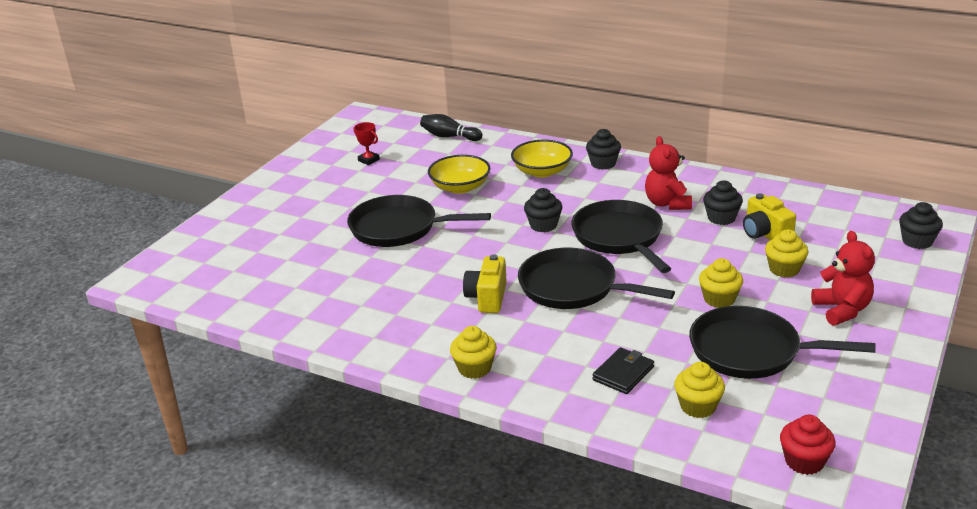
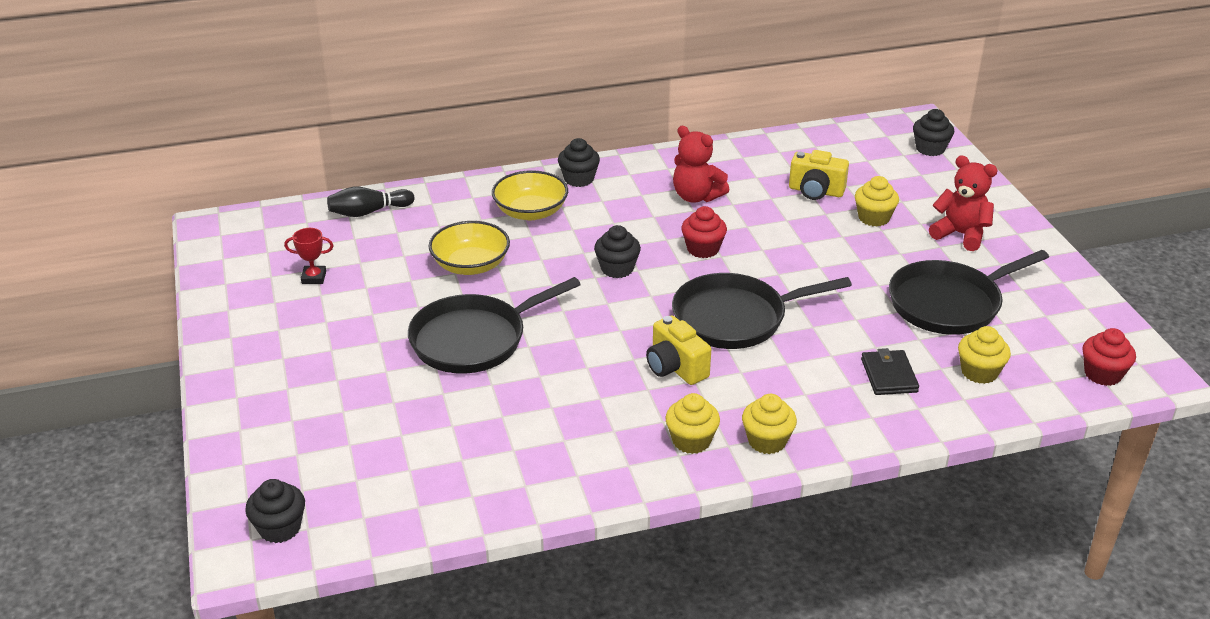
camera: 45 degrees left, 5 degrees up
(619, 237) = (703, 249): black pan -> red cupcake
(719, 299) = (864, 269): yellow cupcake -> yellow cupcake (691, 441)
(721, 218) = (761, 191): black cupcake -> black cupcake (280, 528)

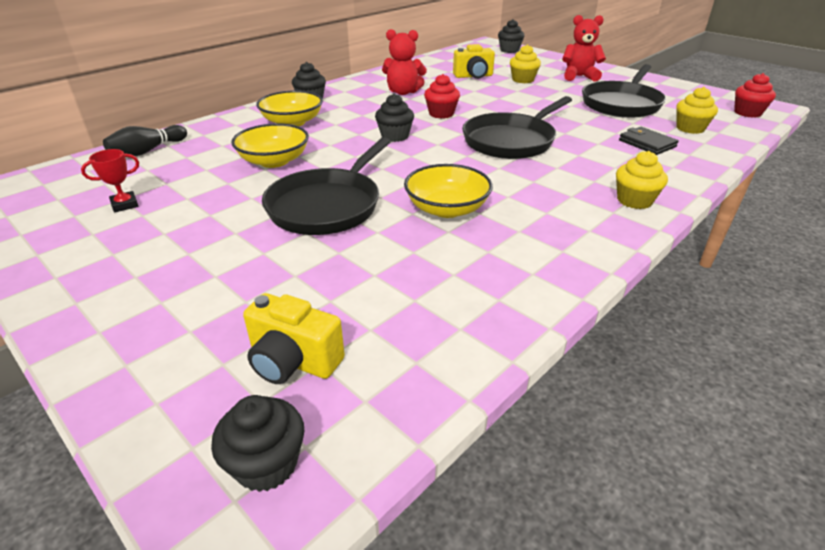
camera: 30 degrees left, 0 degrees up
(574, 382) = (447, 209): none -> yellow bowl
(675, 368) = (510, 178): yellow camera -> yellow camera (293, 361)
(691, 441) = (585, 218): yellow cupcake -> none

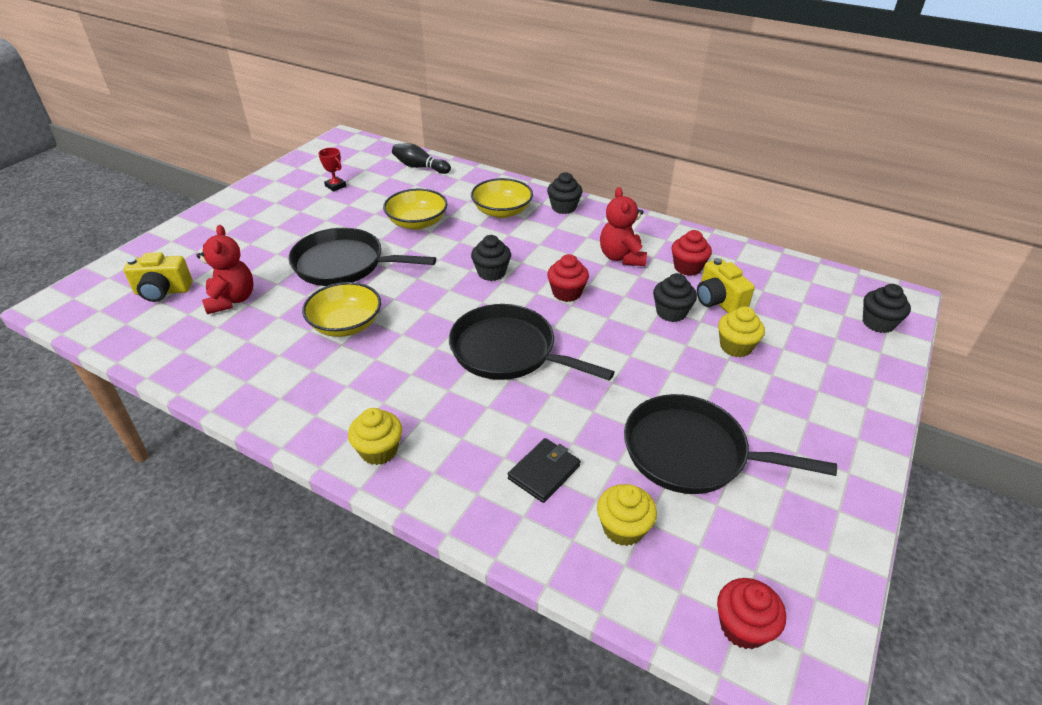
camera: 75 degrees right, 5 degrees up
(266, 464) = (91, 301): black cupcake -> black cupcake (671, 312)
(293, 361) = (163, 291): yellow camera -> yellow camera turned 105 degrees counterclockwise
(429, 77) = (687, 267): none -> red cupcake
(579, 76) = (796, 405): red teddy bear -> red teddy bear (232, 300)

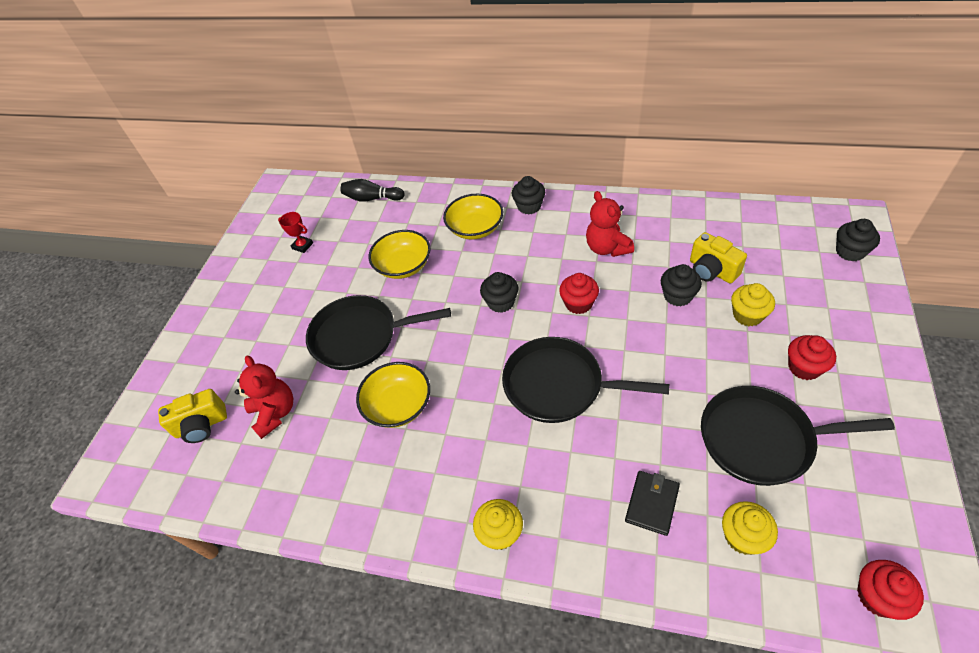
camera: 10 degrees left, 10 degrees up
(687, 267) = (669, 241): red cupcake -> red cupcake (804, 367)

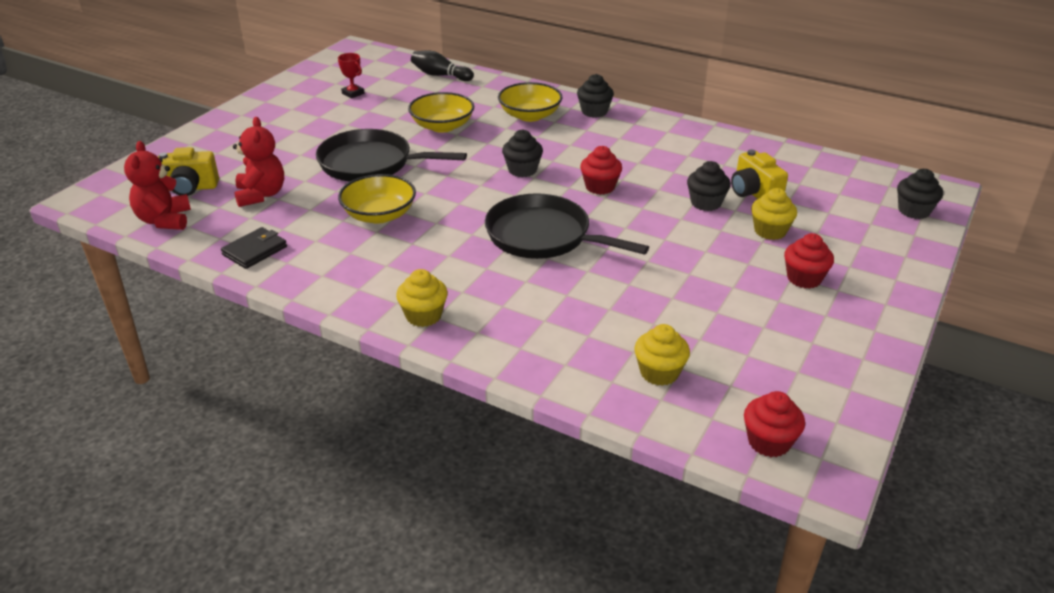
camera: 10 degrees right, 15 degrees down
(607, 248) = (655, 156): red teddy bear -> red teddy bear (164, 220)
(652, 504) = (583, 331): black wallet -> black wallet (255, 251)
(761, 439) = (724, 316): black pan -> none

